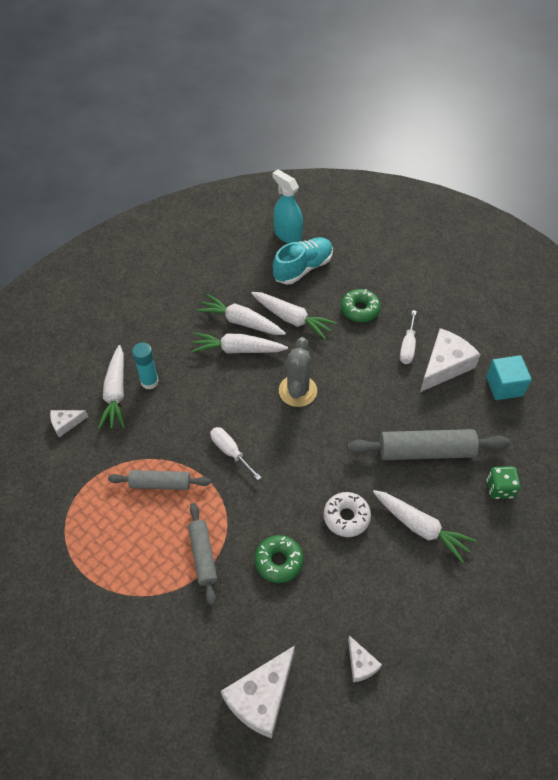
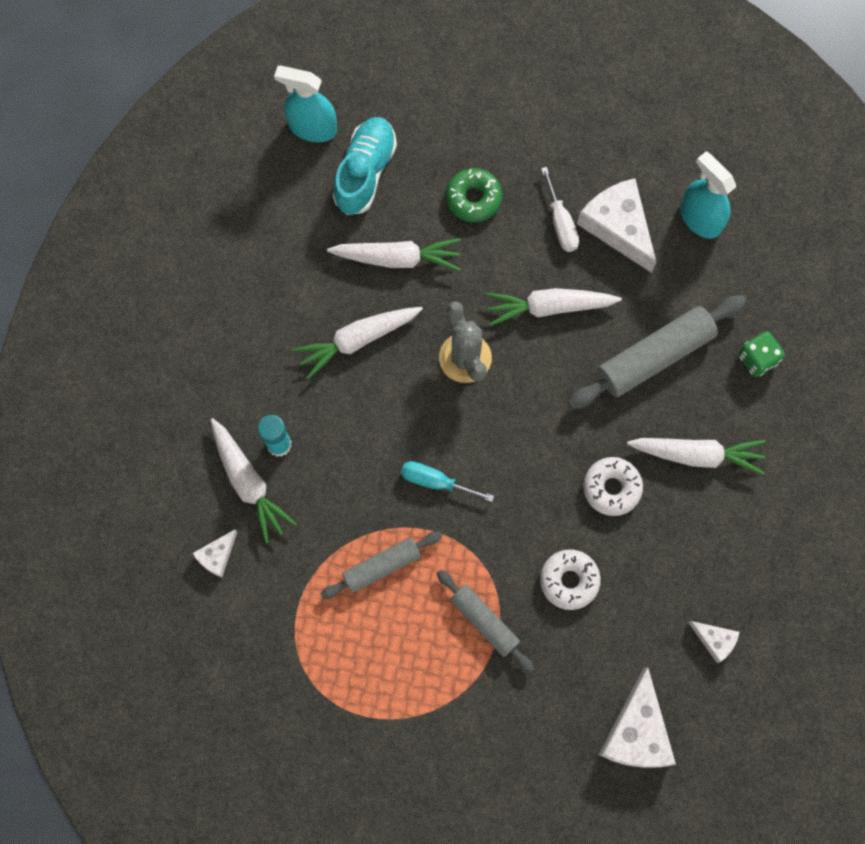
camera: 30 degrees left, 20 degrees up
(230, 451) = (435, 481): white screwdriver -> turquoise screwdriver
(241, 322) = (336, 297): white carrot -> white carrot (549, 307)
(279, 561) = (569, 580): green donut -> white donut
(445, 366) = (618, 226): white cheese -> white cheese turned 45 degrees counterclockwise
(504, 386) = (700, 218): turquoise cube -> turquoise spray bottle

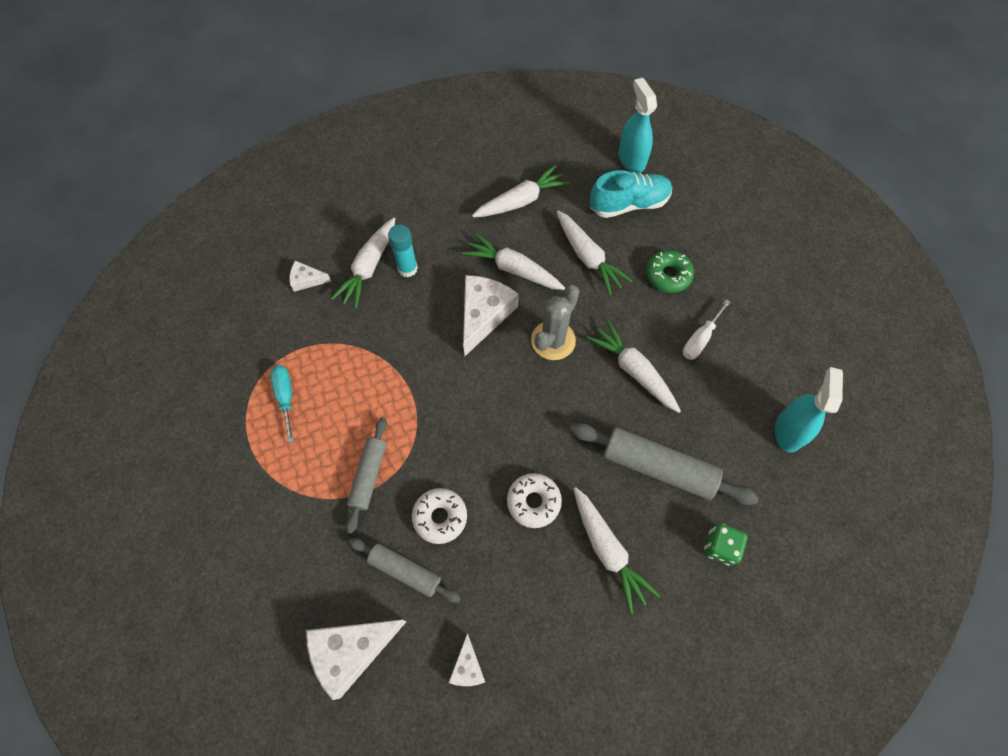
camera: 55 degrees right, 10 degrees down
(280, 275) = (521, 201): none -> white carrot
(381, 566) = (365, 381): grey rolling pin -> grey rolling pin (405, 571)
(435, 481) = (450, 377): turquoise screwdriver -> turquoise screwdriver (285, 397)
(618, 226) = (731, 378): white cheese -> white cheese (484, 315)

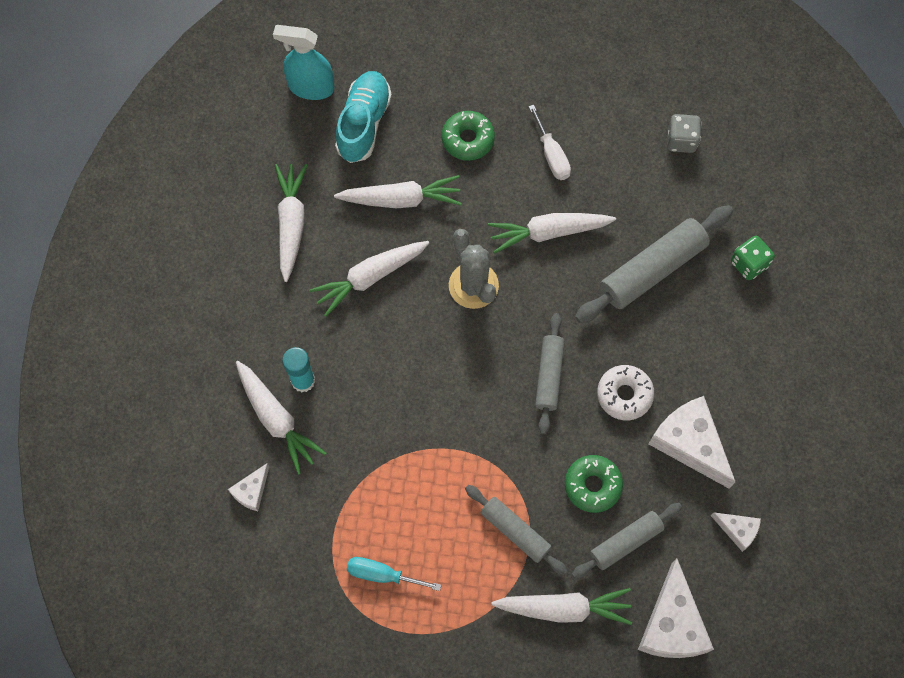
camera: 60 degrees left, 5 degrees up
(440, 517) = (592, 485): white donut -> green donut
(484, 315) = (405, 334): white cheese -> white cheese (690, 443)
(514, 434) = (549, 376): none -> grey rolling pin
(608, 550) = (702, 357): white carrot -> white carrot (564, 608)
(789, 430) = (681, 140): turquoise spray bottle -> grey dice

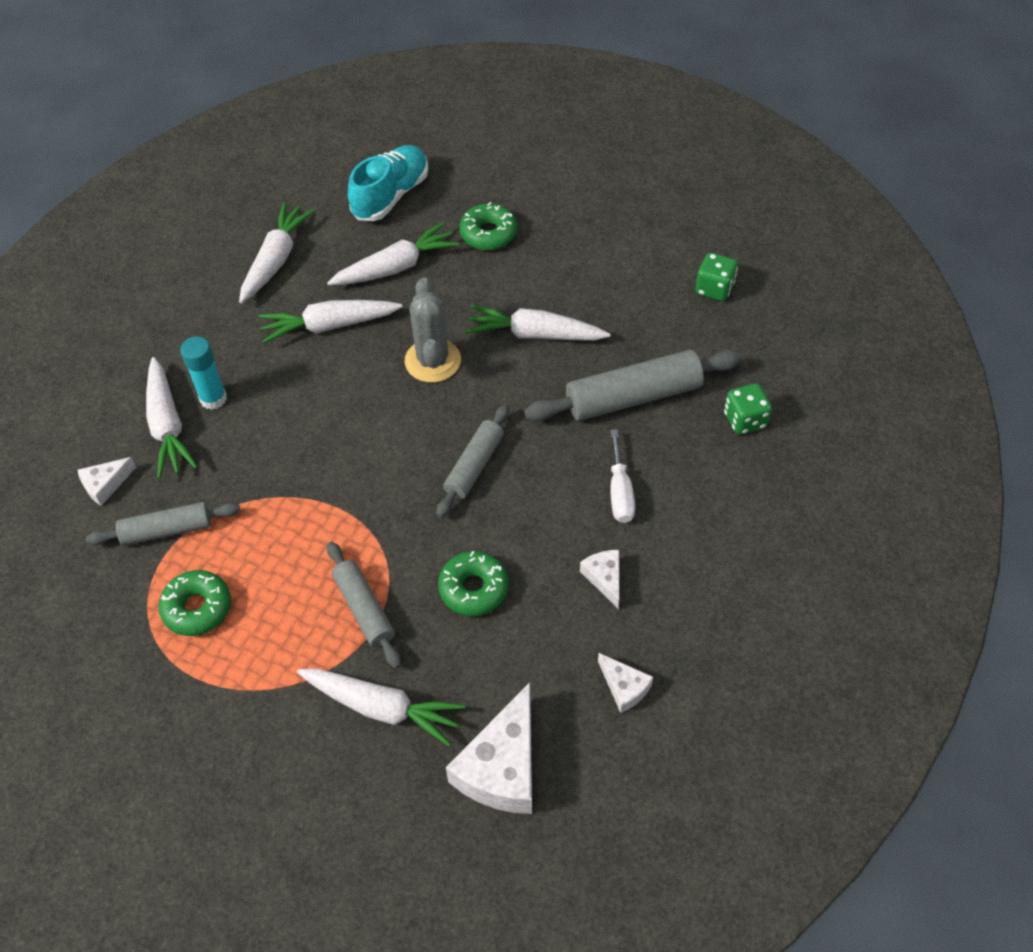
camera: 20 degrees right, 15 degrees down
(311, 87) = (354, 155): turquoise spray bottle -> none
(382, 574) = (197, 608): turquoise screwdriver -> green donut
(401, 199) = (396, 267): white carrot -> white carrot turned 45 degrees counterclockwise
(551, 155) = (569, 267): white screwdriver -> white screwdriver (620, 492)
(624, 395) = (550, 508): white donut -> none
(625, 542) = (485, 659): grey rolling pin -> grey rolling pin (166, 530)
(681, 140) = (714, 289): grey dice -> green dice
(690, 443) = (604, 578): white cheese -> white cheese, size x0.51

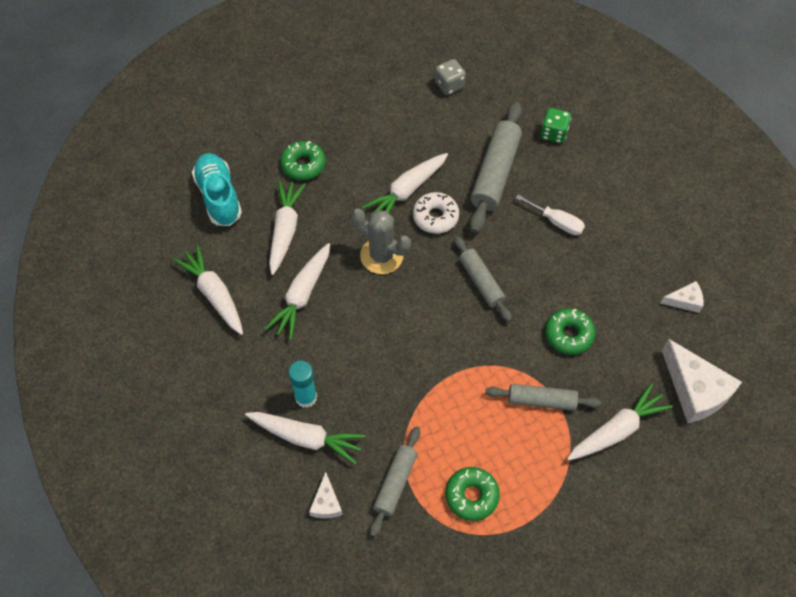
camera: 55 degrees left, 5 degrees up
(524, 377) = (435, 217): none -> white donut
(604, 578) = (609, 266): white cheese -> none
(714, 289) = (449, 85): green dice -> grey dice

